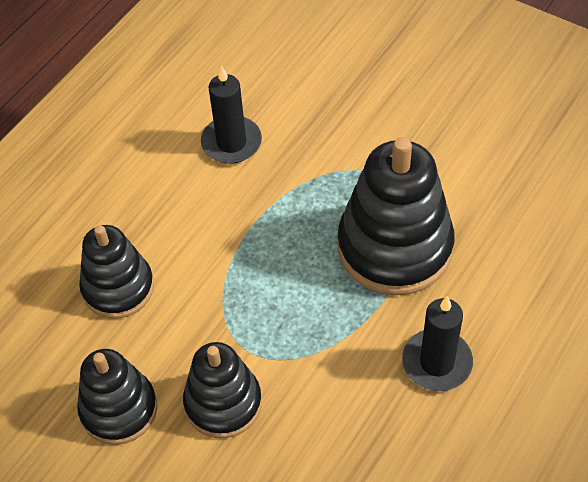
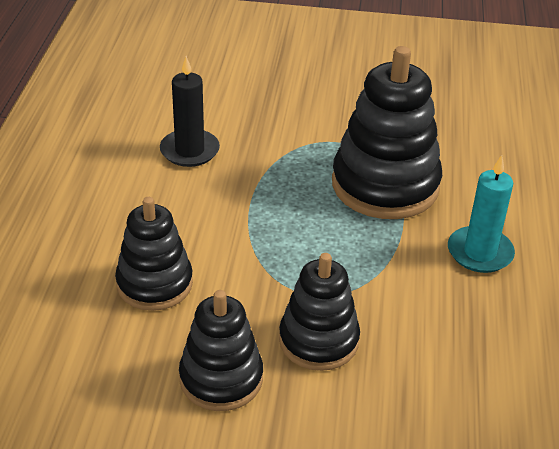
camera: 30 degrees left, 15 degrees down
(437, 362) = (479, 252): black candle -> turquoise candle

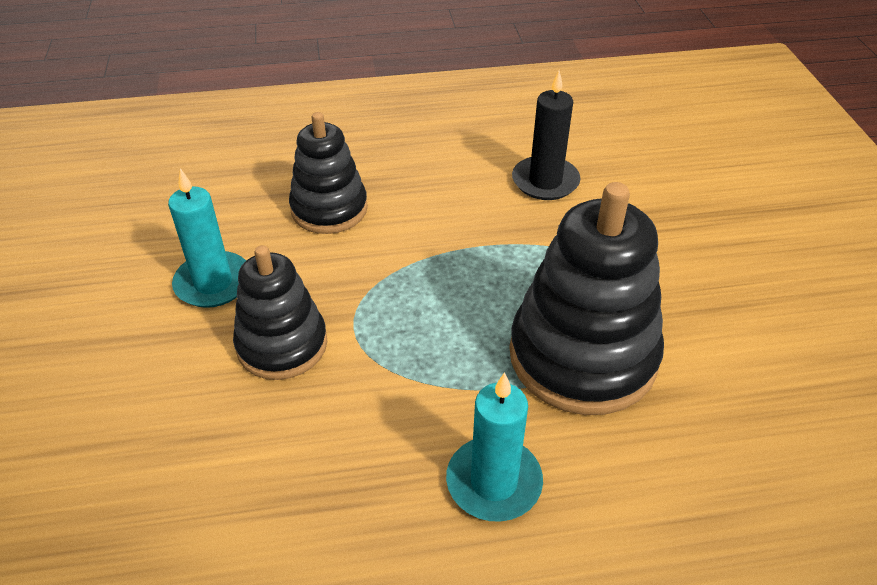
camera: 75 degrees right, 5 degrees up
(221, 378) = (213, 283): black stacking toy -> turquoise candle

